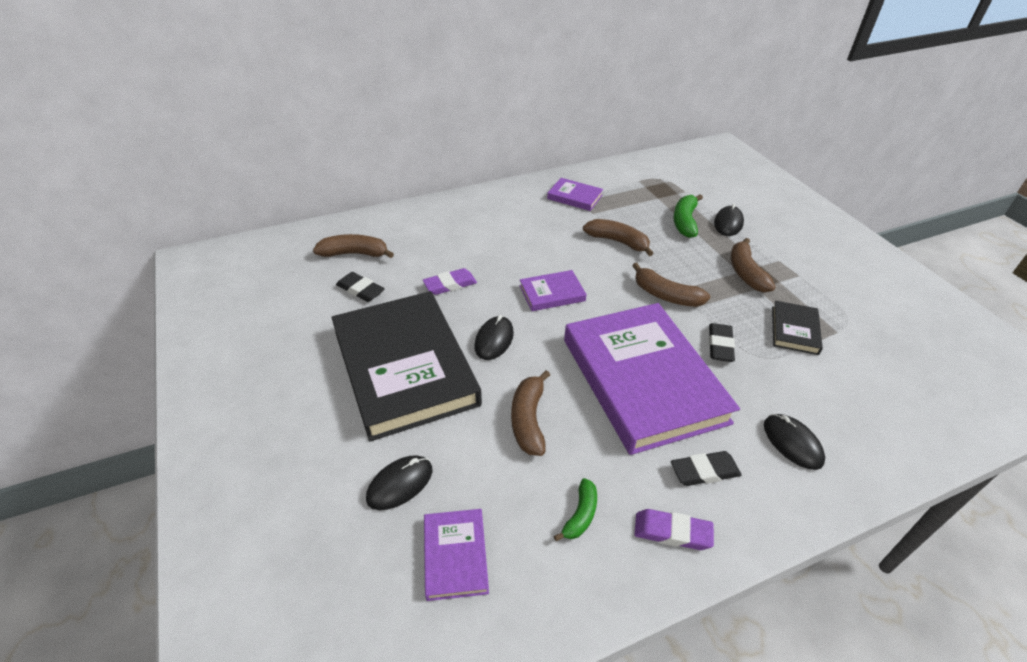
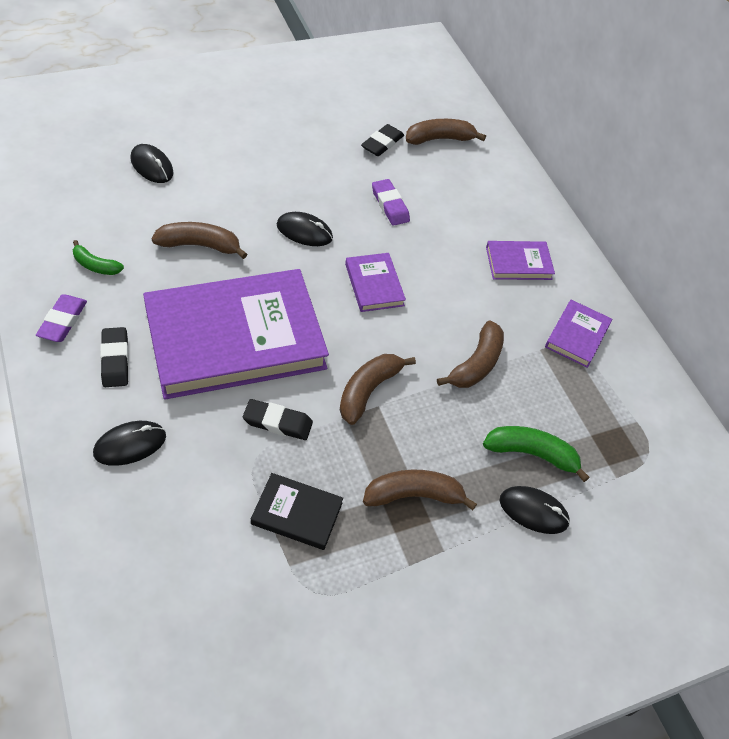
camera: 85 degrees right, 10 degrees up
(355, 254) = (440, 139): brown banana -> brown banana turned 105 degrees counterclockwise
(404, 367) = (275, 171): black book -> none
(455, 555) = (83, 192): purple book -> purple book (518, 263)

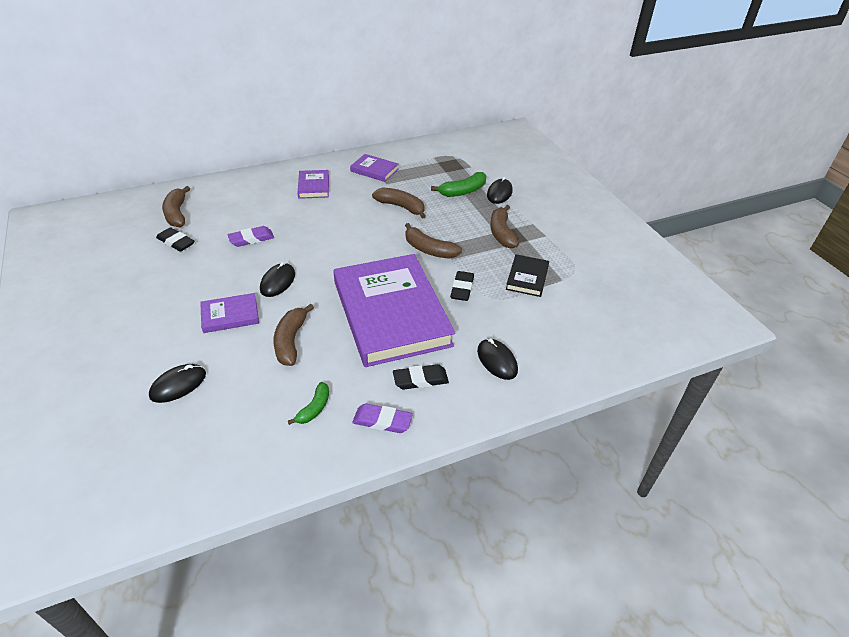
camera: 85 degrees left, 10 degrees down
(374, 285) = (334, 247): purple book -> purple book (230, 315)
(532, 454) = (463, 191): green banana -> green banana turned 135 degrees counterclockwise

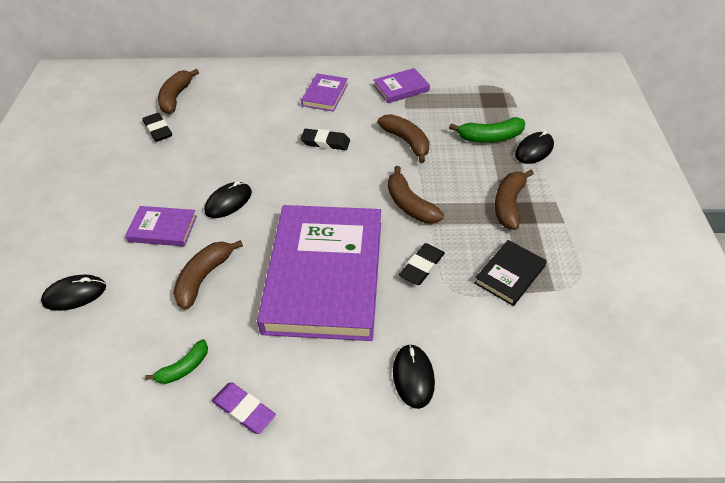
camera: 25 degrees right, 5 degrees up
(251, 239) = (230, 144): purple eraser -> none
(374, 170) = (401, 88): purple book -> purple book turned 75 degrees counterclockwise
(420, 379) = (312, 371): black eraser -> black eraser (325, 142)

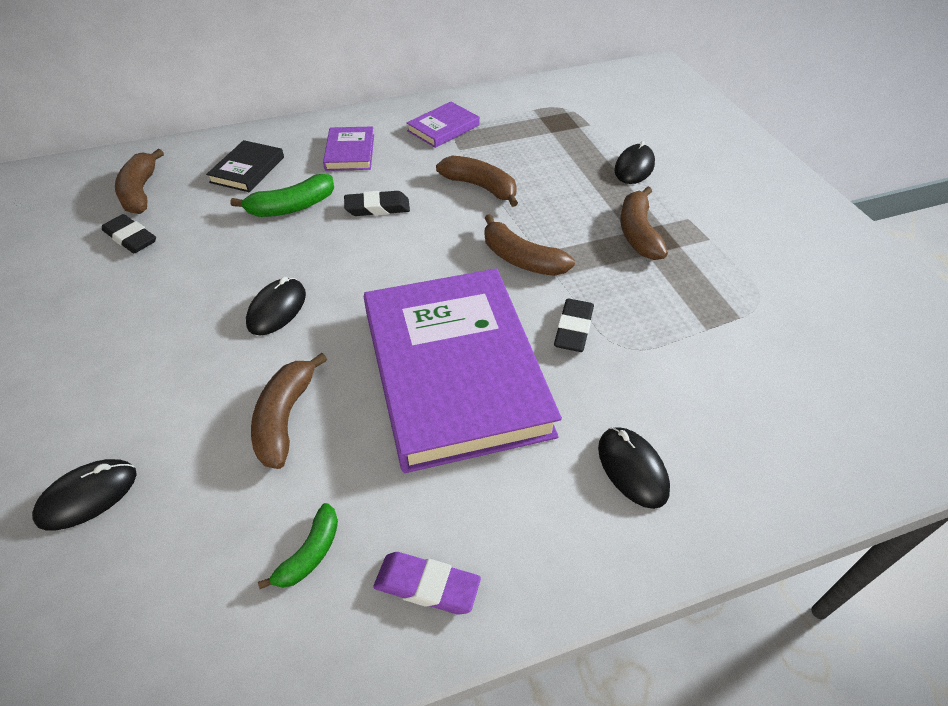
camera: 20 degrees left, 0 degrees up
(163, 228) = (193, 367): purple book -> none
(490, 137) = (577, 163): green banana -> green banana (291, 207)
(509, 274) = (681, 312): black book -> black book (247, 170)

